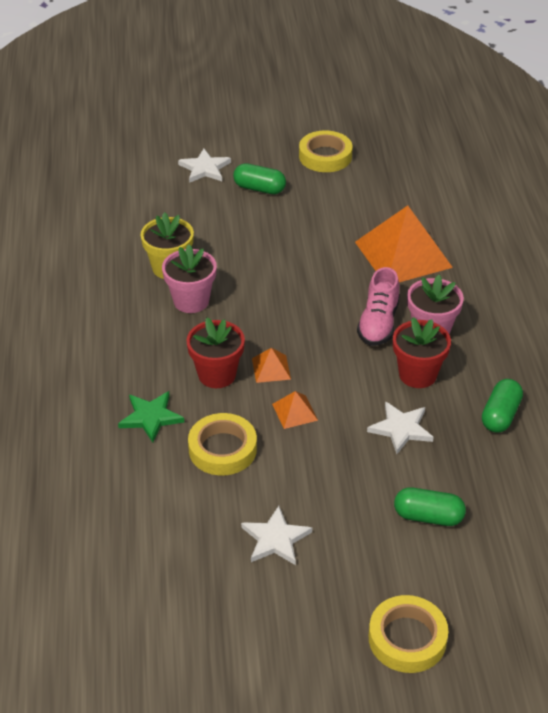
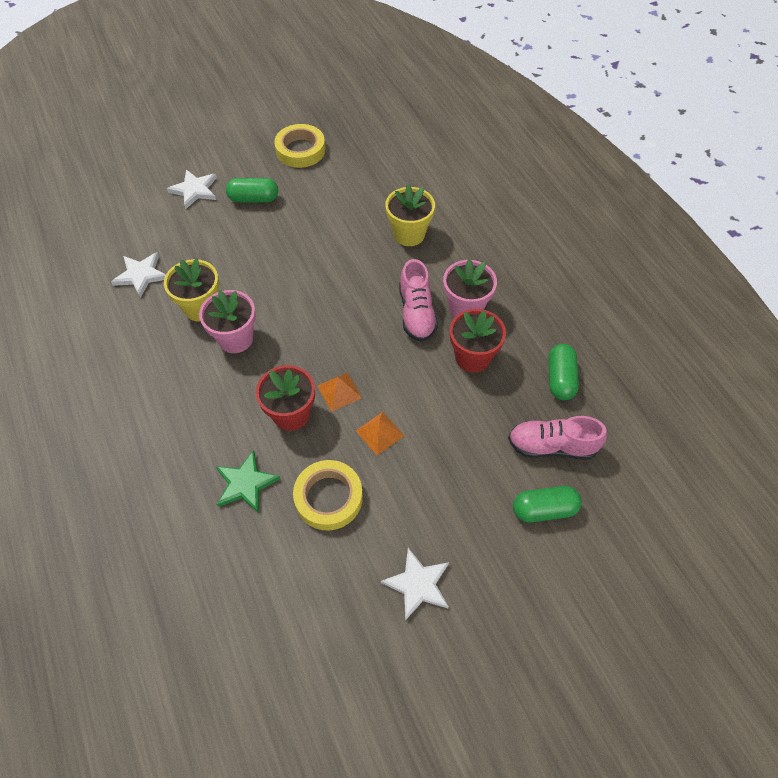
camera: 20 degrees left, 15 degrees up
(401, 429) = (482, 421): white star -> white star (141, 275)
(403, 254) = (409, 234): orange pyramid -> yellow flower pot
(407, 638) = (581, 655): yellow tape -> none
(462, 468) = (552, 446): none -> pink shoe

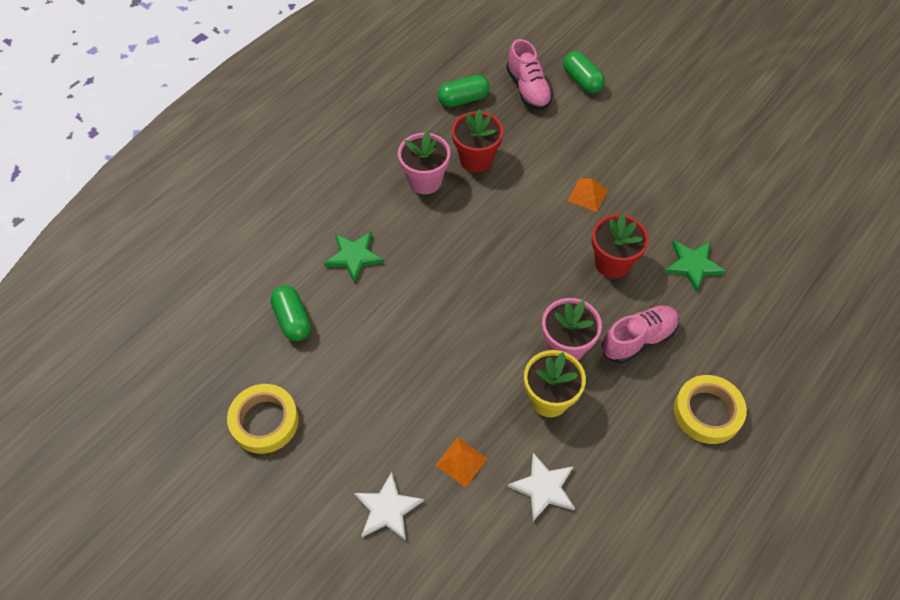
camera: 115 degrees left, 0 degrees up
(254, 199) = (371, 431): green capsule -> green capsule (292, 320)
(328, 497) = (663, 205): yellow tape -> yellow tape (707, 412)
(339, 391) = (568, 238): orange pyramid -> orange pyramid (461, 462)
(409, 234) = (354, 256): yellow flower pot -> green star
(416, 313) = (451, 214): pink shoe -> pink shoe (638, 339)
(418, 584) = (685, 130): white star -> none

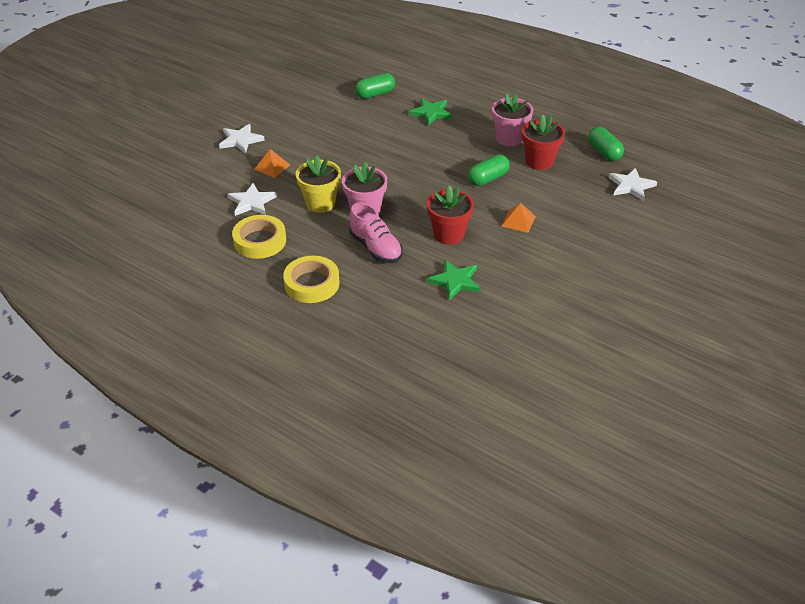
camera: 85 degrees right, 15 degrees down
(264, 421) = (300, 92): yellow tape -> yellow tape (260, 241)
(528, 89) = (631, 186): pink shoe -> white star
(582, 80) = (656, 217): green capsule -> green capsule (488, 179)

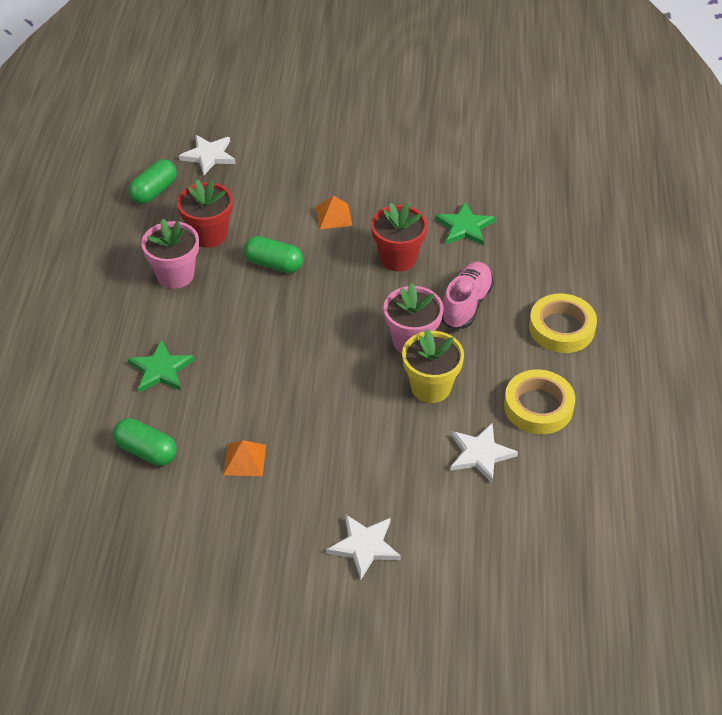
camera: 120 degrees left, 5 degrees up
(272, 167) = (397, 474): orange pyramid -> orange pyramid (245, 459)

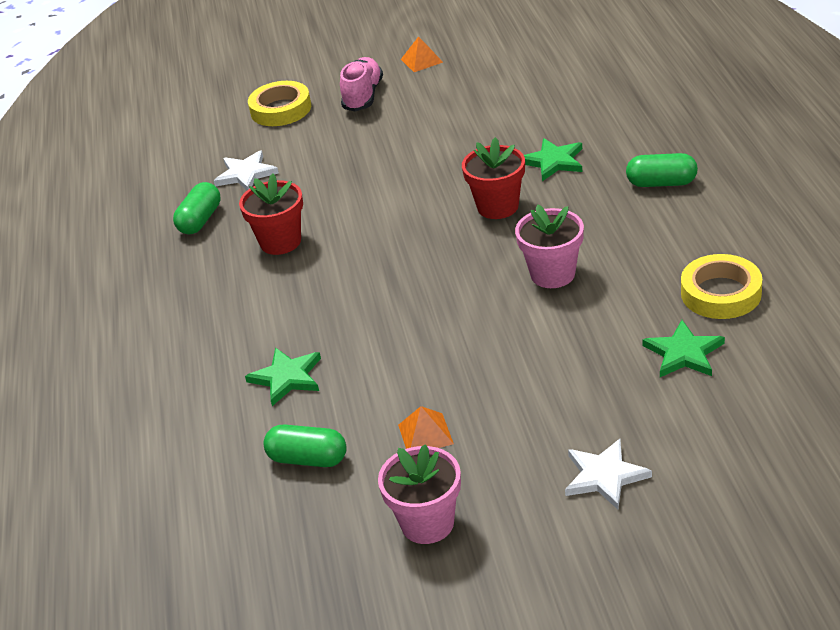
camera: 10 degrees left, 10 degrees down
(175, 275) = (261, 287): pink flower pot -> pink flower pot (427, 523)
(274, 264) = (365, 248): green capsule -> green capsule (661, 183)
(333, 216) = (409, 189): orange pyramid -> orange pyramid (421, 60)
(430, 387) = (596, 309): yellow flower pot -> none
(466, 304) = (593, 226): pink shoe -> pink shoe (363, 96)
(480, 454) = (683, 353): white star -> green star
(561, 328) = (705, 219): yellow tape -> yellow tape (281, 109)

